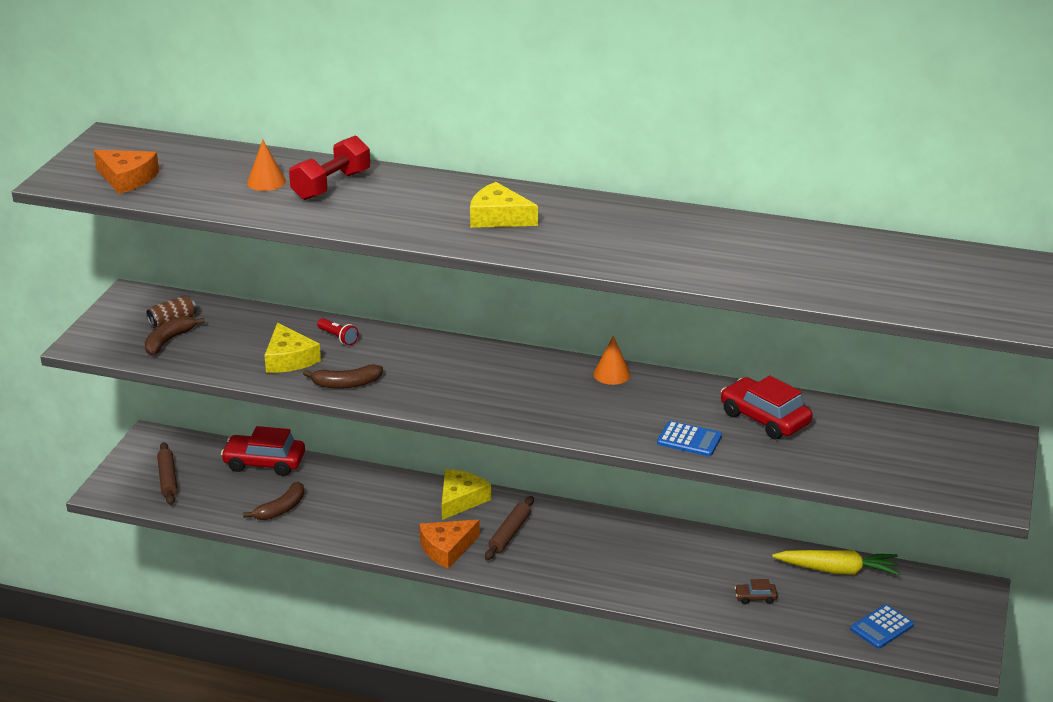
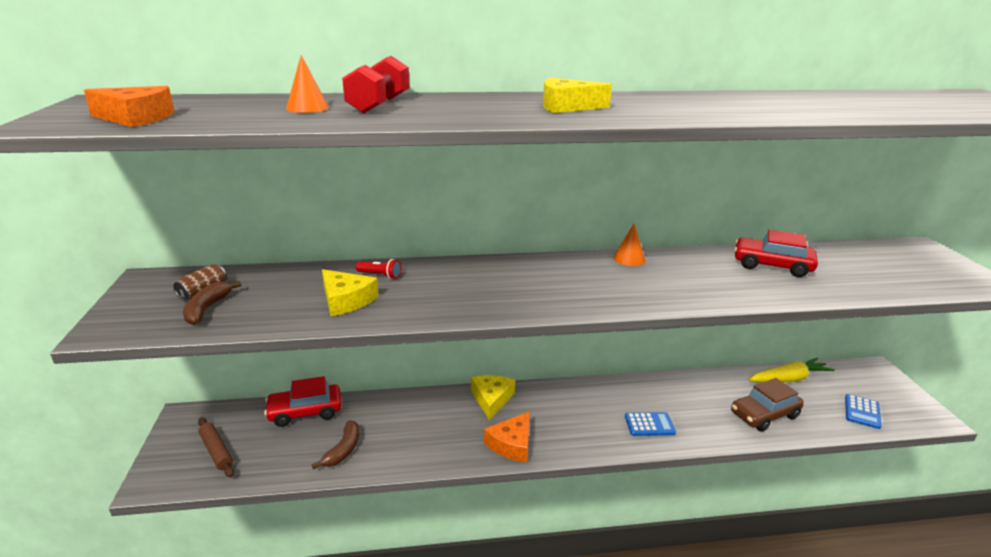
camera: 25 degrees left, 5 degrees down
(346, 384) = (419, 310): brown banana -> none
(510, 534) = (551, 416): brown rolling pin -> none
(689, 440) = (745, 291): blue calculator -> blue calculator (649, 424)
(755, 597) = (764, 415): brown car -> brown car, size x2.13

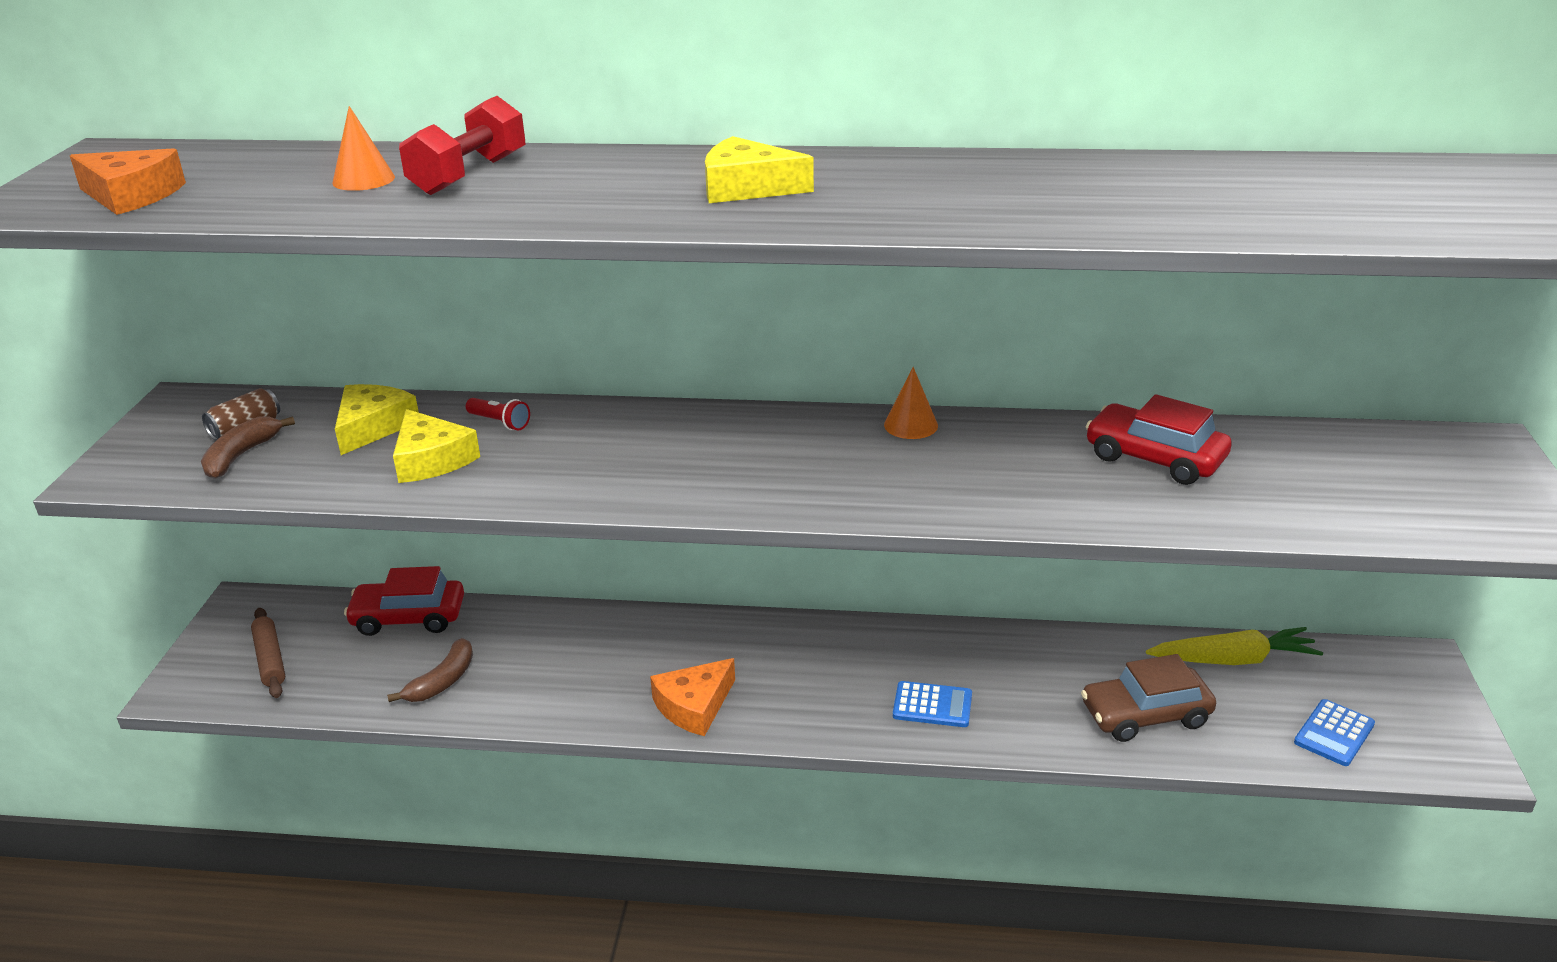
camera: 15 degrees right, 5 degrees up
(491, 399) = (694, 632): yellow cheese -> yellow cheese (373, 427)

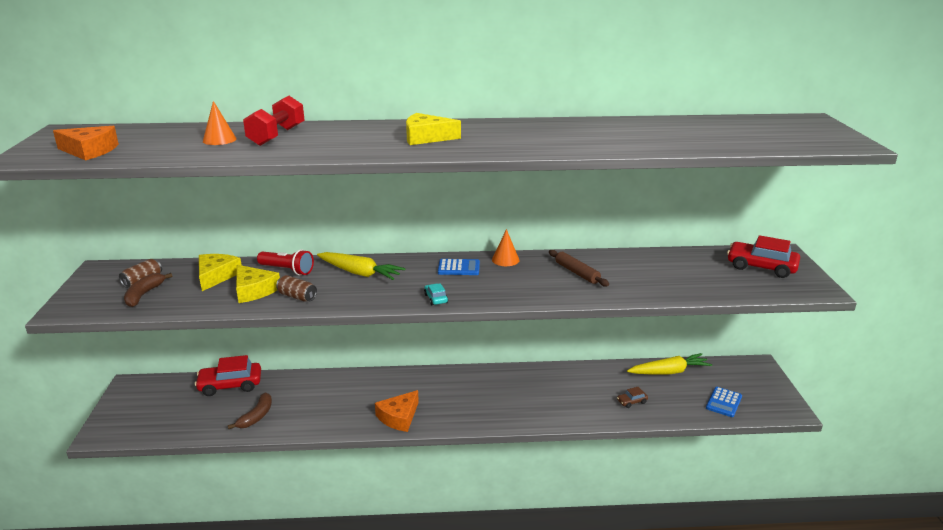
camera: 10 degrees left, 5 degrees down
(270, 659) = (153, 413): brown rolling pin -> brown rolling pin (577, 273)
(500, 423) = (287, 270): red flashlight -> red flashlight, size x1.53
(505, 477) = (297, 296): none -> brown can
(629, 436) = (359, 273): none -> yellow carrot
(757, 498) = (435, 298): none -> turquoise car
(932, 705) = (524, 406): blue calculator -> blue calculator (458, 268)
(1145, 715) = (632, 402): brown car -> brown car, size x0.47
(1154, 458) = (629, 268): red car -> red car (761, 267)

